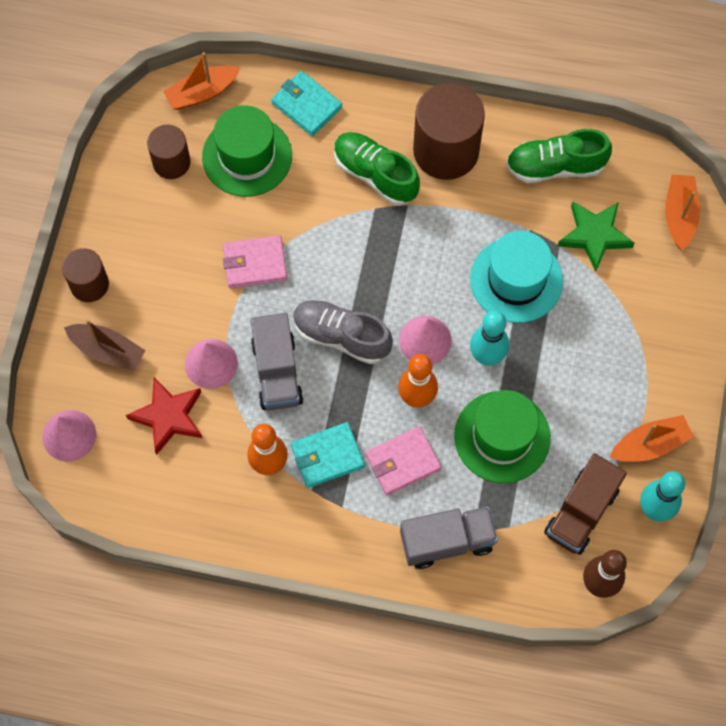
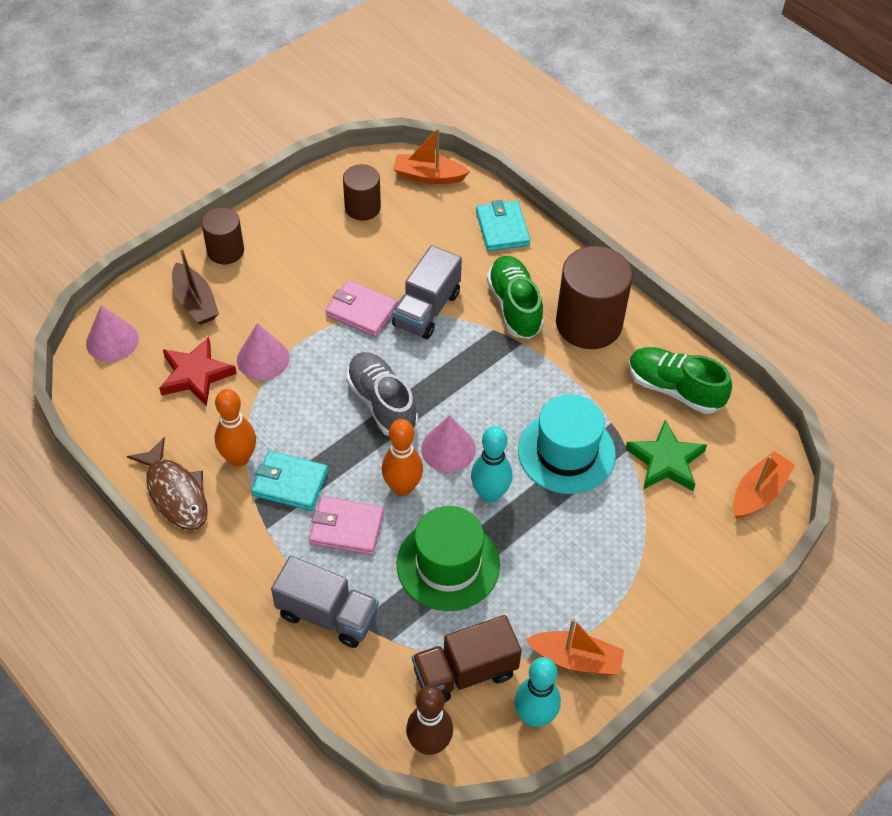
camera: 35 degrees right, 15 degrees down
(245, 529) = (175, 493): none -> brown fish
(247, 156) = (424, 236): green hat -> none
(277, 372) = (307, 397): grey truck -> grey truck (427, 309)

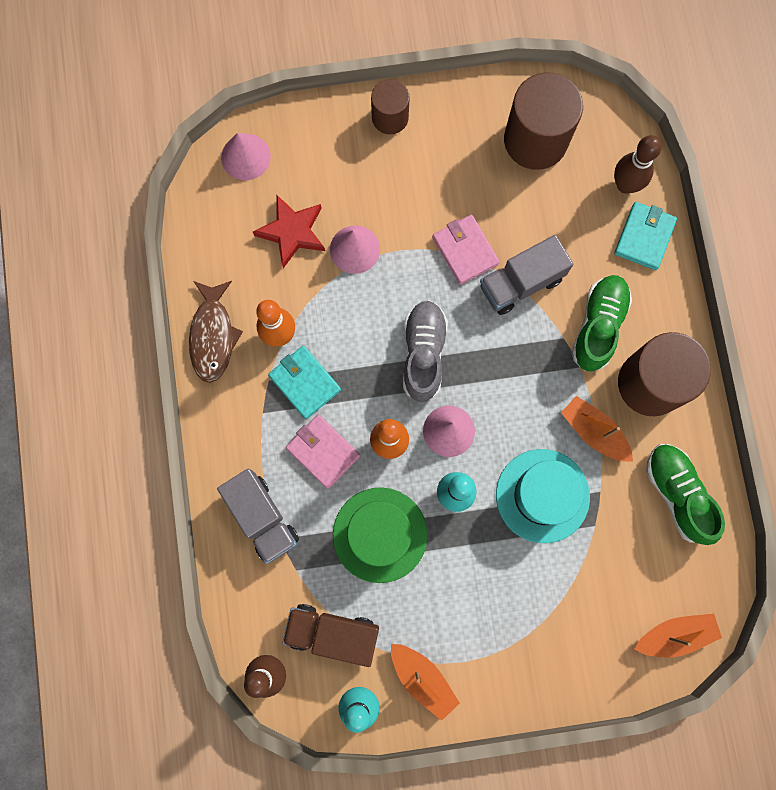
camera: 35 degrees right, 25 degrees up
(195, 302) = (334, 157): brown boat -> none
(362, 207) = (535, 140): brown cylinder -> brown cylinder, size x1.74
(429, 176) = (617, 139): orange boat -> orange boat (594, 432)
(459, 202) = (625, 185): none -> brown bowling pin
(665, 461) = (618, 556): green star -> none

